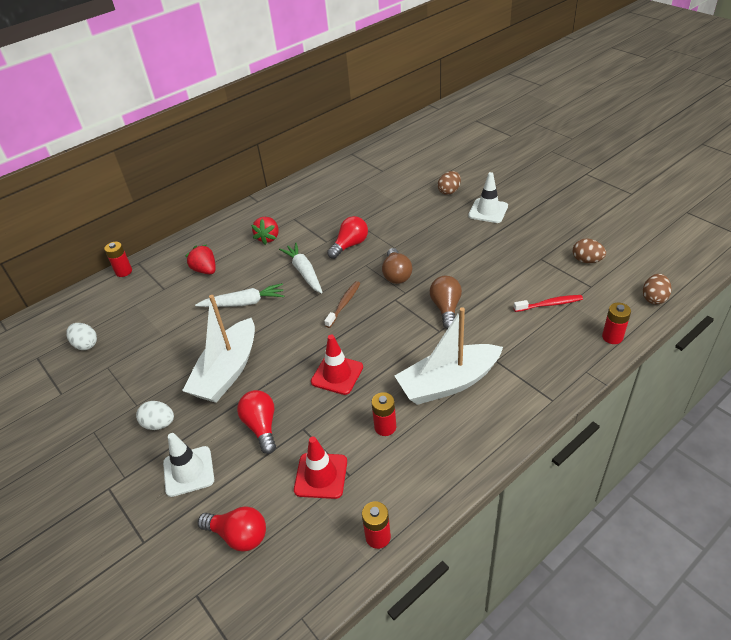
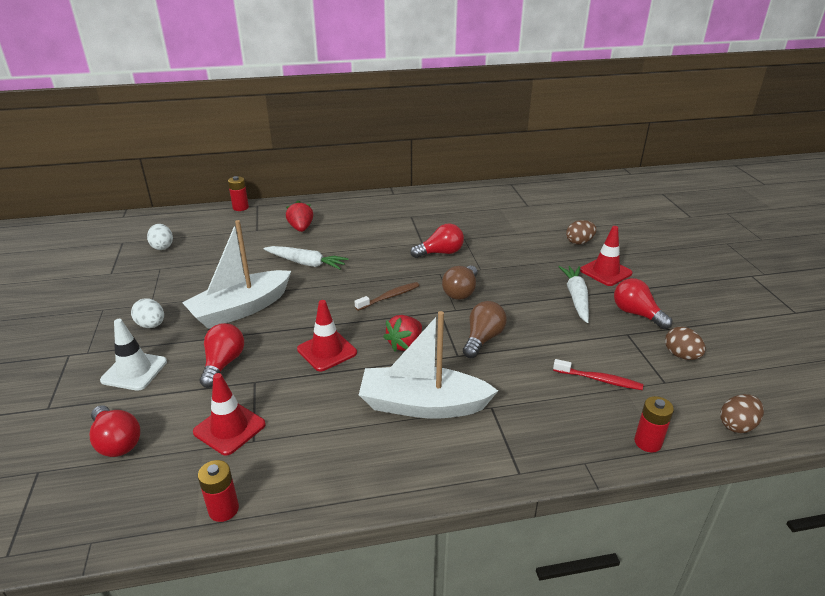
camera: 25 degrees right, 10 degrees down
(268, 238) = (375, 223): red strawberry -> red strawberry (405, 344)
(304, 272) = (379, 259): white carrot -> white carrot (576, 298)
(385, 427) = (325, 415): red battery -> none
(488, 211) = (605, 272): white traffic cone -> red traffic cone
(535, 239) = (636, 314): none -> red light bulb

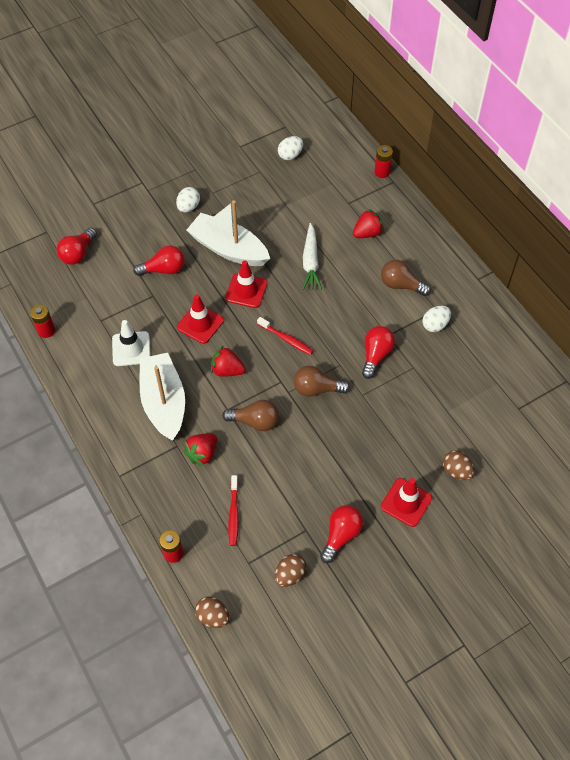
camera: 70 degrees right, 25 degrees up
(134, 371) = (139, 226): white traffic cone -> white traffic cone (131, 349)
(229, 428) = (106, 303): red traffic cone -> red traffic cone (246, 290)
(372, 225) = (401, 285): none -> brown light bulb
(389, 297) = (286, 339): brown toothbrush -> red toothbrush
(426, 220) = (435, 325): none -> white egg
(440, 253) = (376, 355): red light bulb -> red light bulb turned 120 degrees counterclockwise
(510, 387) = (202, 453): none -> red strawberry
(576, 298) = (347, 482): white carrot -> none

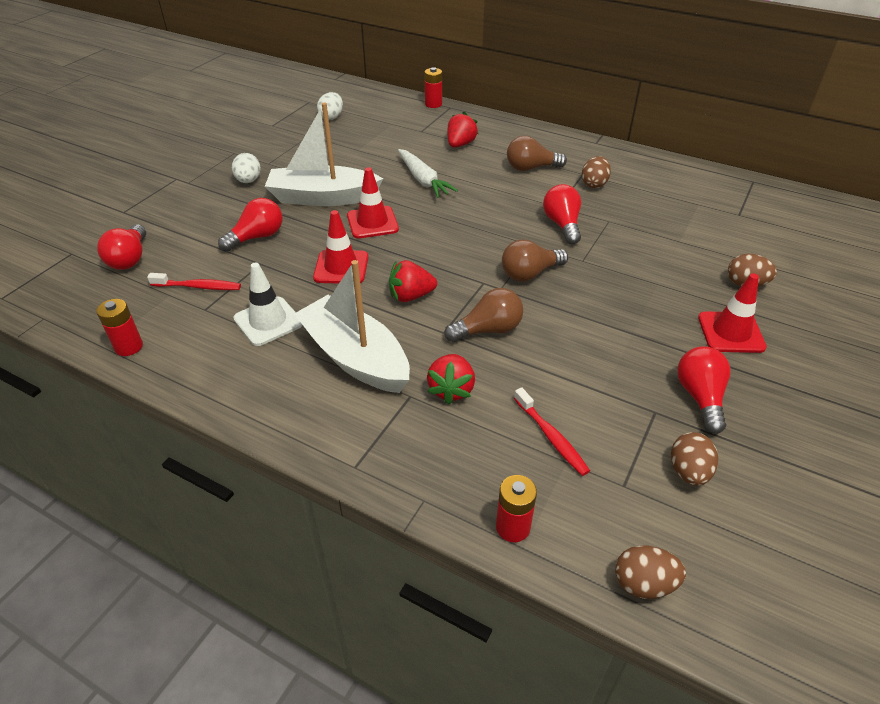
camera: 30 degrees left, 15 degrees down
(286, 339) = (455, 245): red toothbrush -> red toothbrush (198, 287)
(435, 325) = (594, 184): white egg -> brown egg

